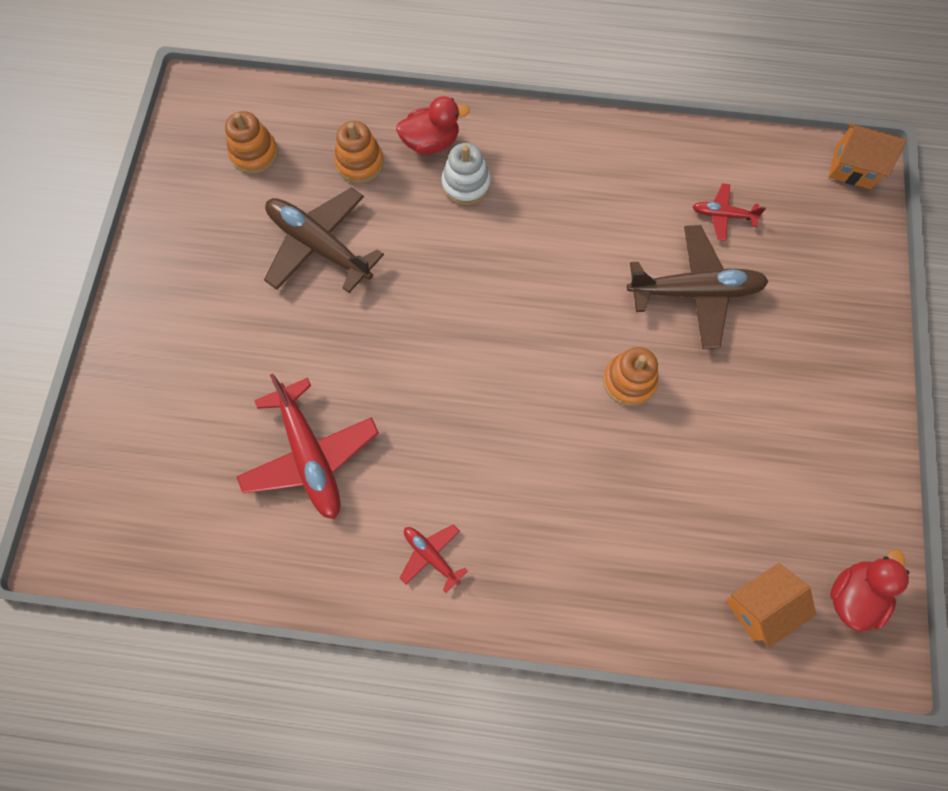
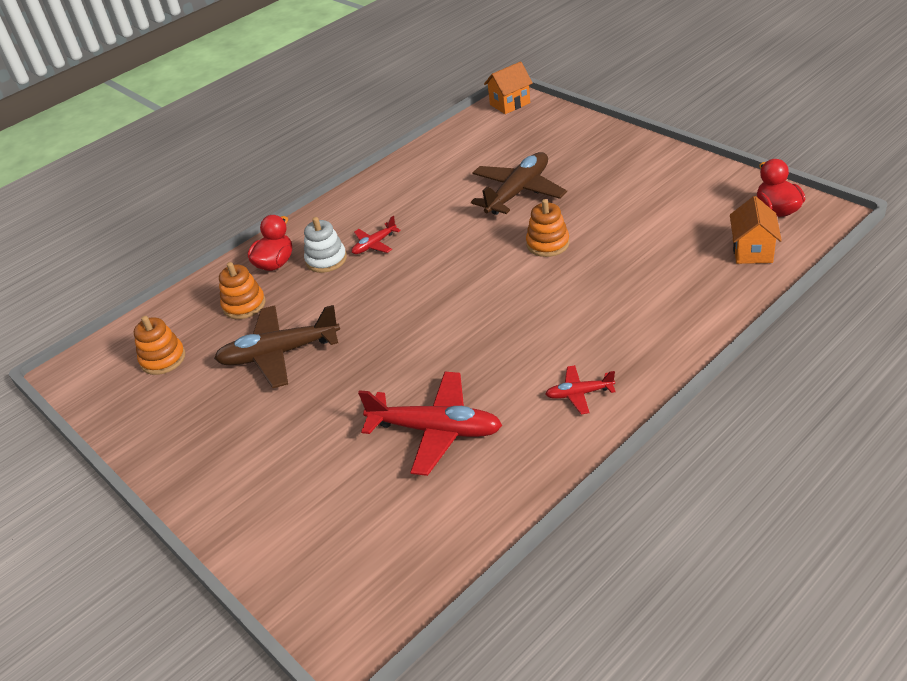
camera: 45 degrees left, 30 degrees down
(722, 215) = (481, 161): red plane -> red plane (374, 244)

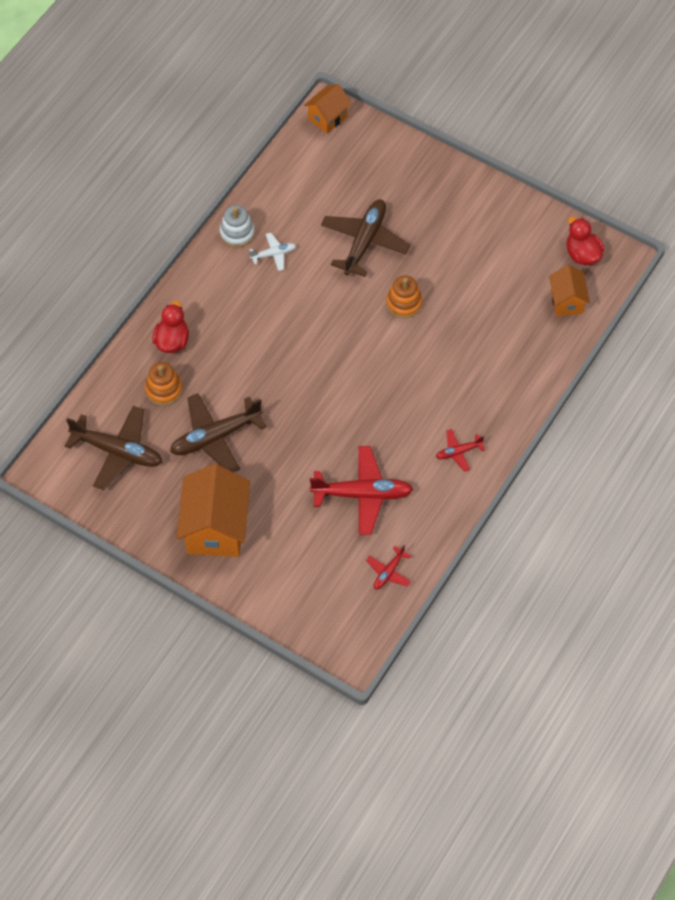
camera: 20 degrees left, 20 degrees up
(163, 359) = (118, 451): orange stacking toy -> brown plane
(233, 450) = (215, 528): none -> orange house
(326, 260) = (217, 333): white stacking toy -> white stacking toy (237, 233)
(374, 244) = (254, 313): red plane -> red plane (388, 572)
(416, 199) = (274, 254): none -> white plane

